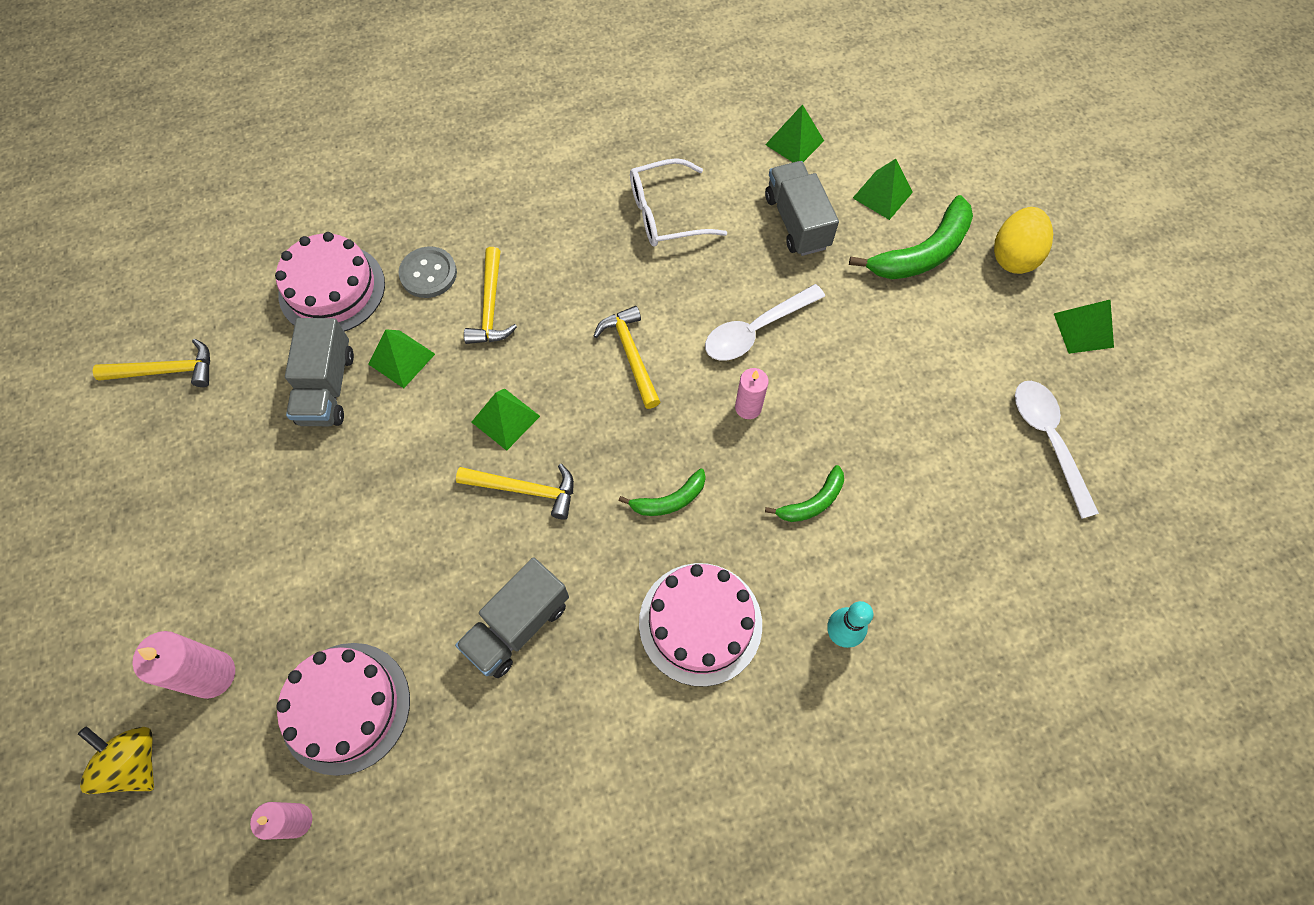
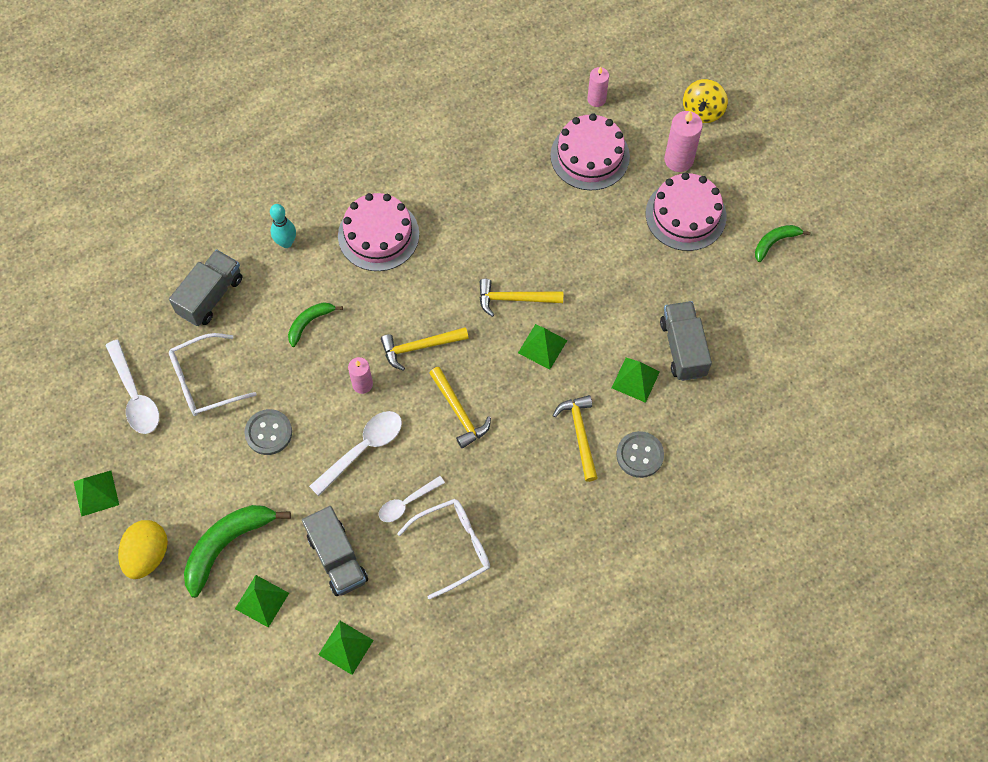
camera: 170 degrees right, 0 degrees up
(135, 762) = (702, 111): yellow spinning top -> yellow spinning top turned 75 degrees clockwise
(166, 371) = (809, 341): yellow hammer -> yellow hammer (420, 347)
(332, 289) = (712, 428): pink cake -> pink cake (685, 215)
(517, 625) = (497, 215): grey truck -> grey truck (210, 296)
(669, 500) = (411, 308): green banana -> green banana (775, 242)
(711, 265) = (407, 503): none -> white spoon
(872, 367) = (268, 433): none -> grey button
(957, 444) = (204, 381): none -> white glasses

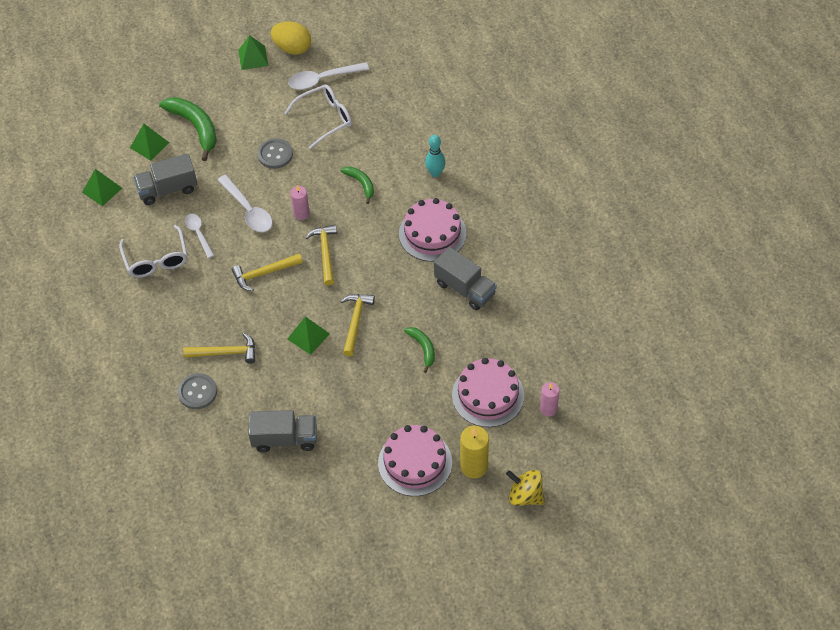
camera: 100 degrees right, 10 degrees down
(147, 555) = (200, 84): yellow egg -> yellow egg (292, 48)
(204, 381) = (325, 118): white glasses -> white glasses turned 75 degrees clockwise
(210, 296) = (396, 124): grey truck -> grey truck (465, 289)
(635, 379) = (264, 399): green pyramid -> none
(678, 160) = (474, 466): pink candle -> yellow candle
(775, 242) = (374, 532): green banana -> green banana (423, 348)

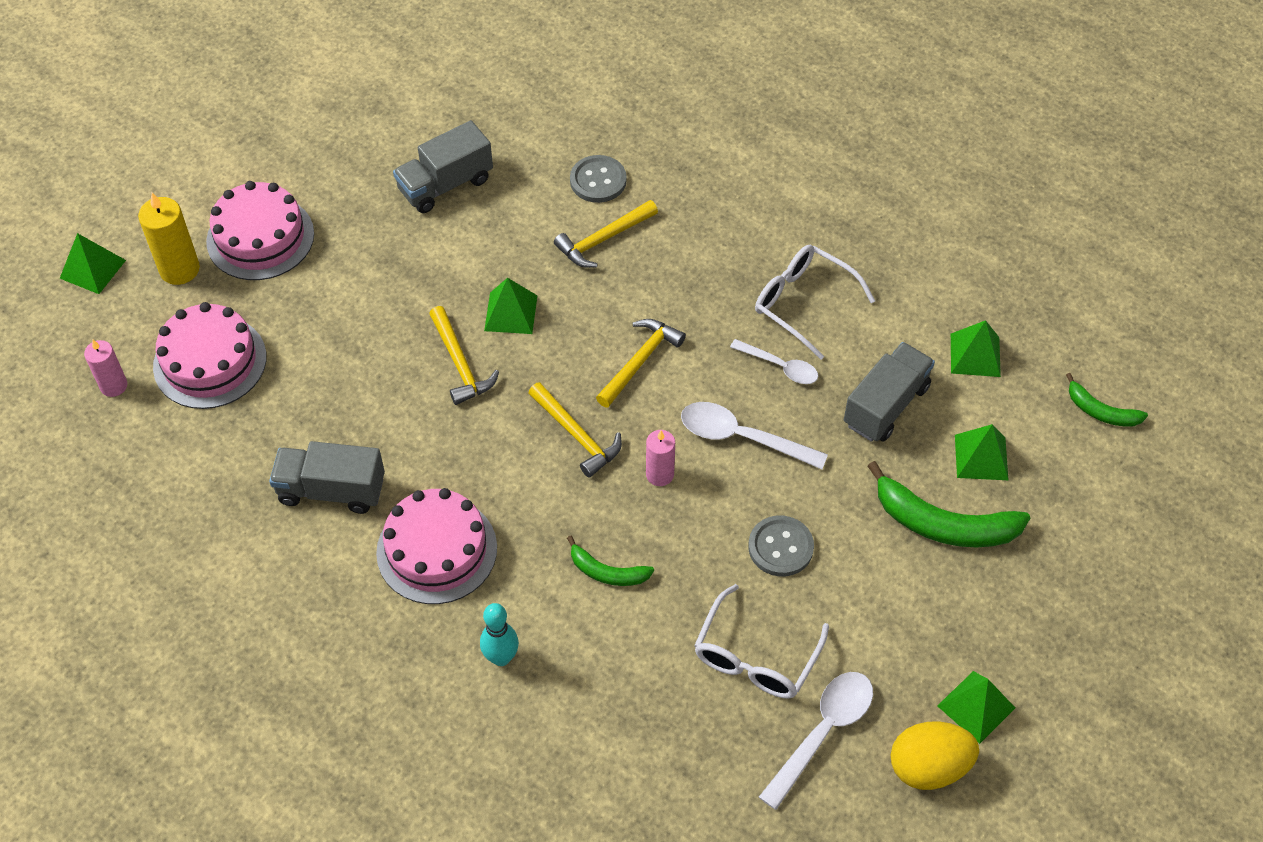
camera: 145 degrees right, 0 degrees up
(423, 348) = (339, 376): green banana -> green banana (1100, 411)
(525, 495) = (93, 269): yellow spinning top -> green pyramid

